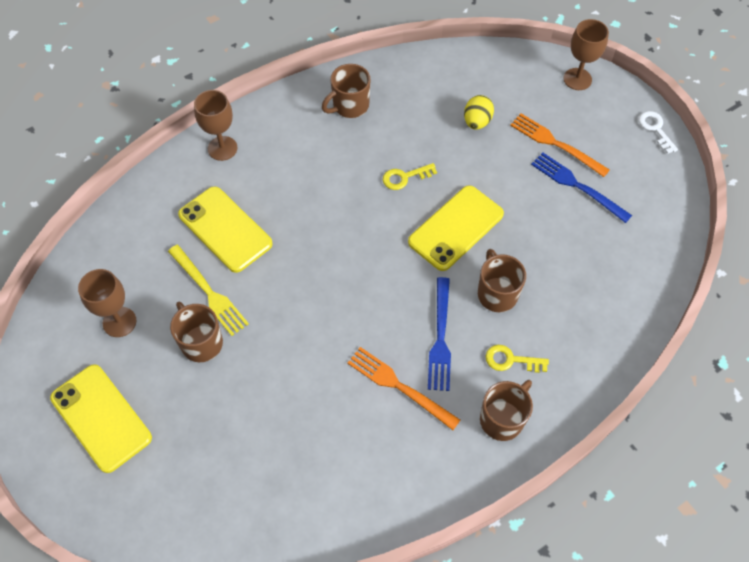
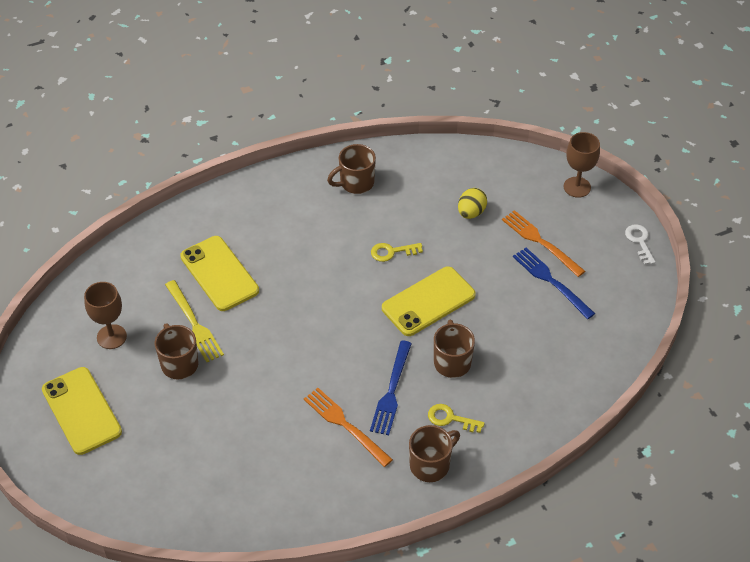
camera: 10 degrees right, 10 degrees down
(222, 148) = (231, 204): brown goblet -> none

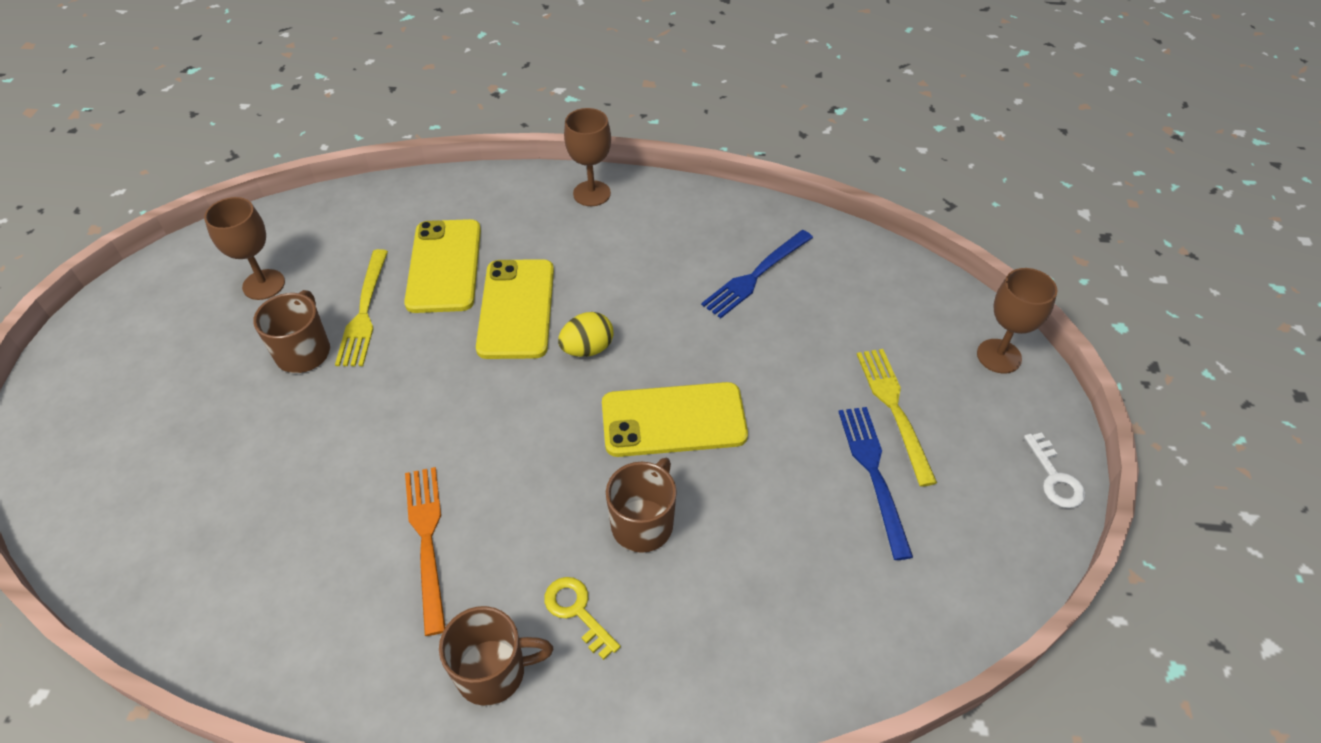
camera: 30 degrees right, 0 degrees up
(81, 411) = (150, 356): yellow phone -> yellow phone (516, 309)
(274, 186) = (592, 193): none -> brown goblet
(356, 183) = (693, 229): brown mug -> none
(391, 391) = (527, 524): blue fork -> blue fork (755, 276)
(392, 252) = (674, 332): yellow key -> none
(471, 212) = (819, 327): yellow egg -> yellow egg (587, 349)
(540, 242) = (894, 409): orange fork -> yellow fork
(639, 241) = (1055, 477): white key -> white key turned 150 degrees clockwise

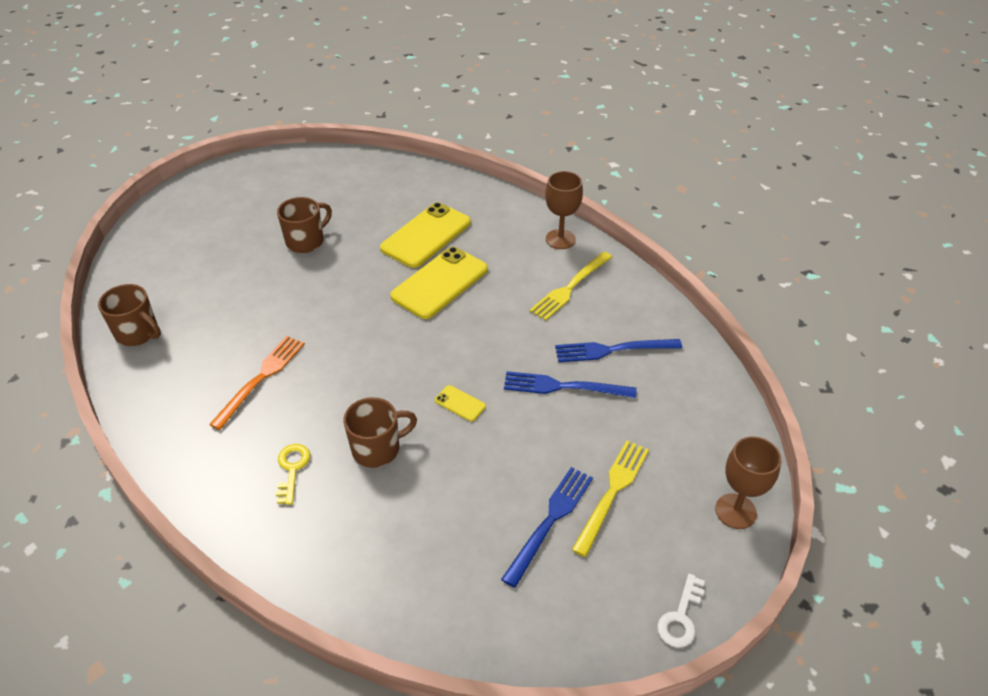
camera: 40 degrees right, 5 degrees down
(264, 284) = (324, 194): brown goblet -> none
(364, 312) = (357, 237): yellow fork -> yellow fork (570, 287)
(493, 671) = (220, 467): brown mug -> brown mug (138, 333)
(587, 349) = (455, 330): yellow egg -> none
(673, 420) = (460, 403): yellow phone -> yellow phone, size x0.43
(750, 339) = (563, 387): none -> blue fork

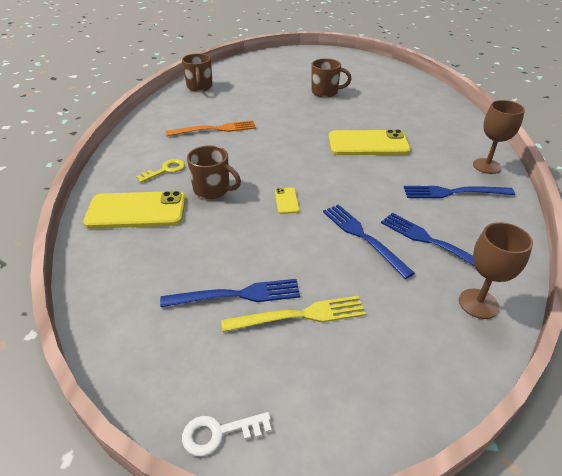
camera: 50 degrees right, 5 degrees down
(426, 235) = (395, 120): yellow phone -> yellow phone (136, 211)
(570, 287) = (453, 192): yellow fork -> blue fork
(735, 511) = (374, 413): brown goblet -> brown goblet (478, 303)

